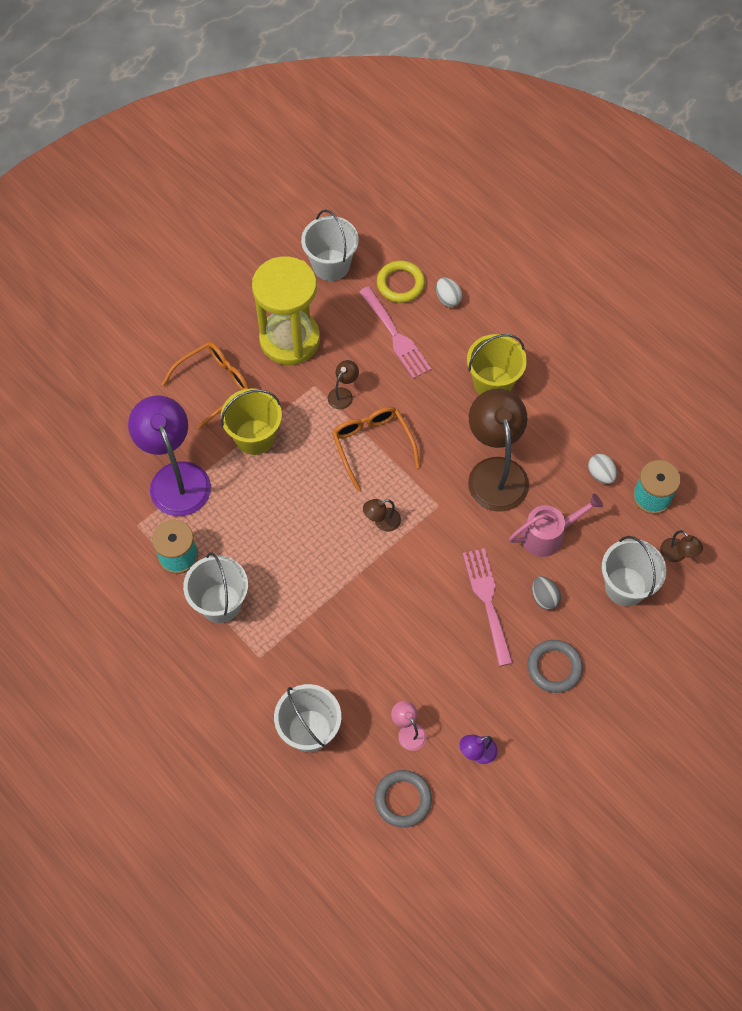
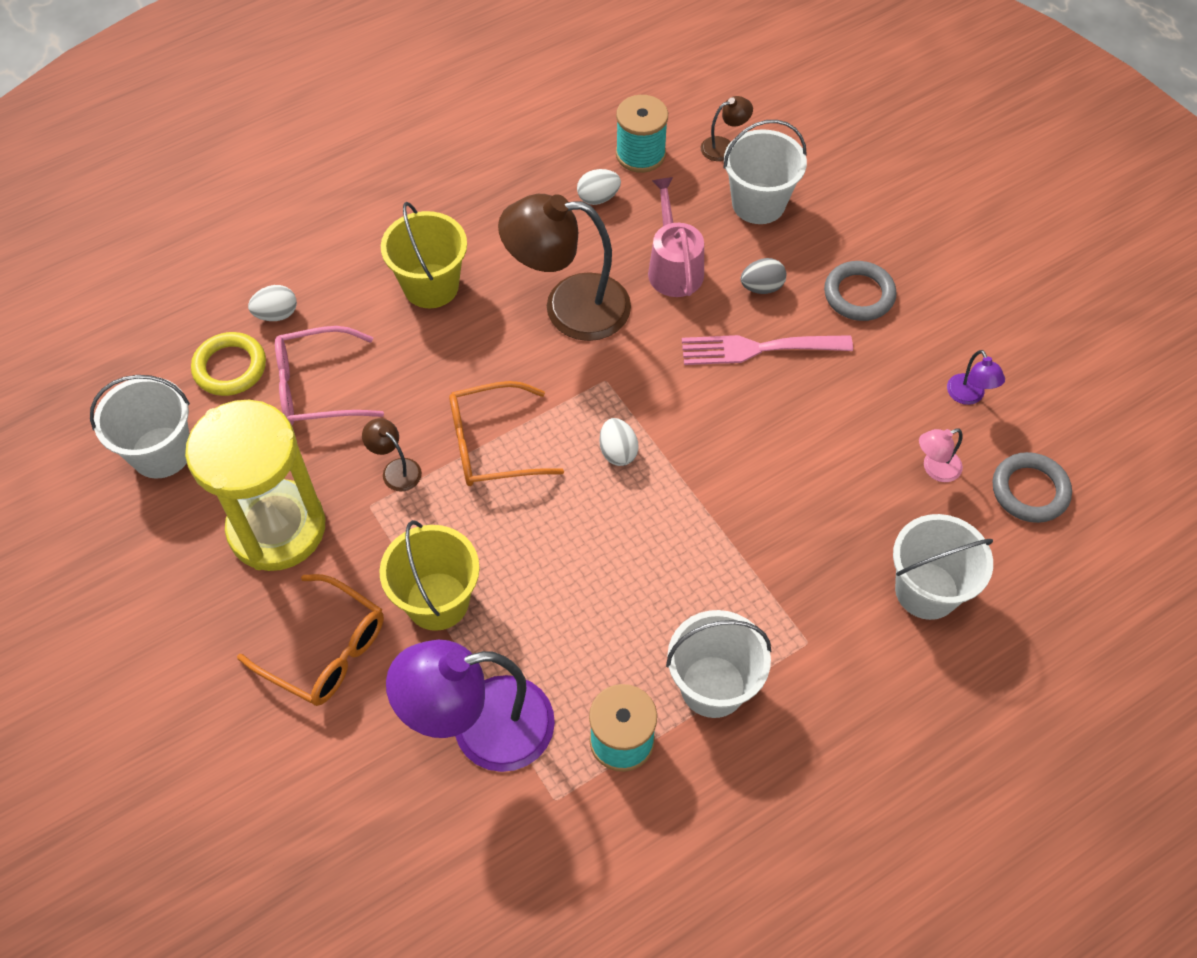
camera: 80 degrees left, 5 degrees down
(213, 385) = (325, 650): orange glasses -> orange glasses turned 150 degrees clockwise
(382, 522) = (618, 452): brown lamp -> white egg
(396, 336) = (317, 387): pink fork -> pink glasses

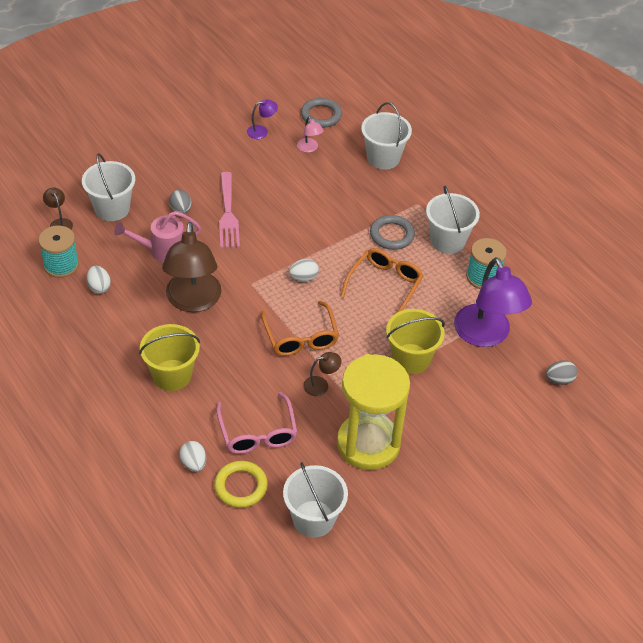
camera: 95 degrees left, 10 degrees down
(325, 650) = (448, 410): orange glasses -> orange glasses (384, 285)
(371, 846) = (559, 380): none -> grey egg
(396, 469) = (321, 385): brown lamp -> brown lamp turned 150 degrees counterclockwise
(859, 294) = (188, 168): grey ring -> grey ring (392, 235)

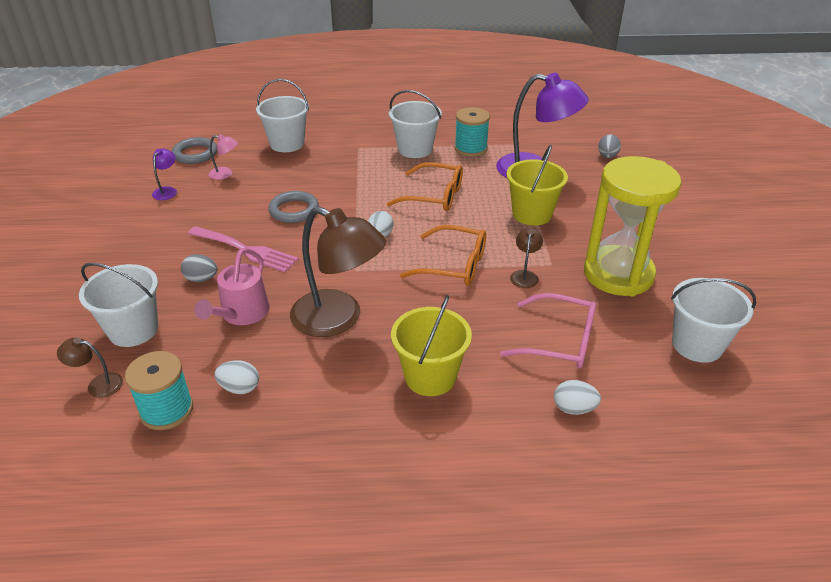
camera: 55 degrees left, 10 degrees down
(240, 486) = (628, 382): yellow ring -> none
(384, 285) = (434, 196): orange glasses -> orange glasses turned 135 degrees clockwise
(392, 235) = (379, 171): grey ring -> grey ring (294, 210)

